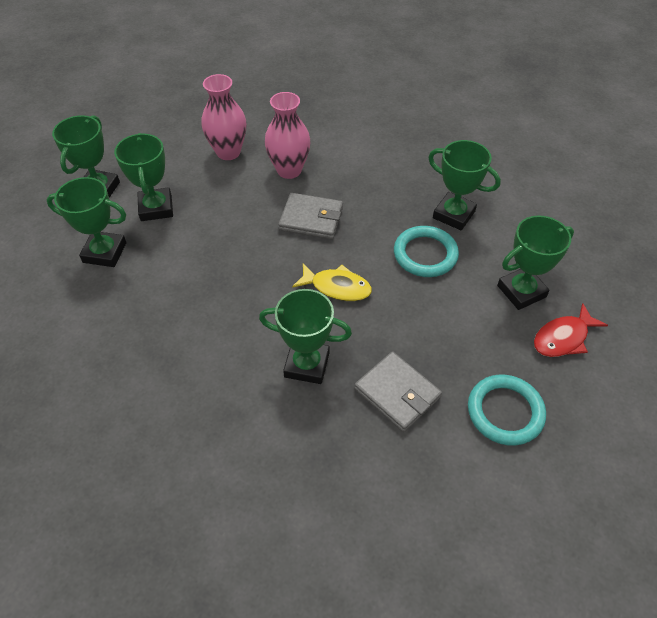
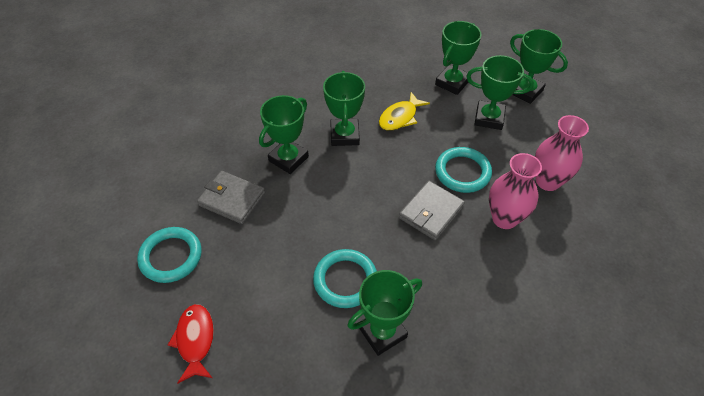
camera: 115 degrees right, 0 degrees up
(247, 210) = (462, 172): none -> turquoise ring
(337, 287) = (345, 201): yellow fish -> yellow fish (400, 117)
(397, 393) = (232, 199): grey wallet -> grey wallet turned 45 degrees clockwise
(521, 291) = (260, 337): green trophy -> green trophy (344, 135)

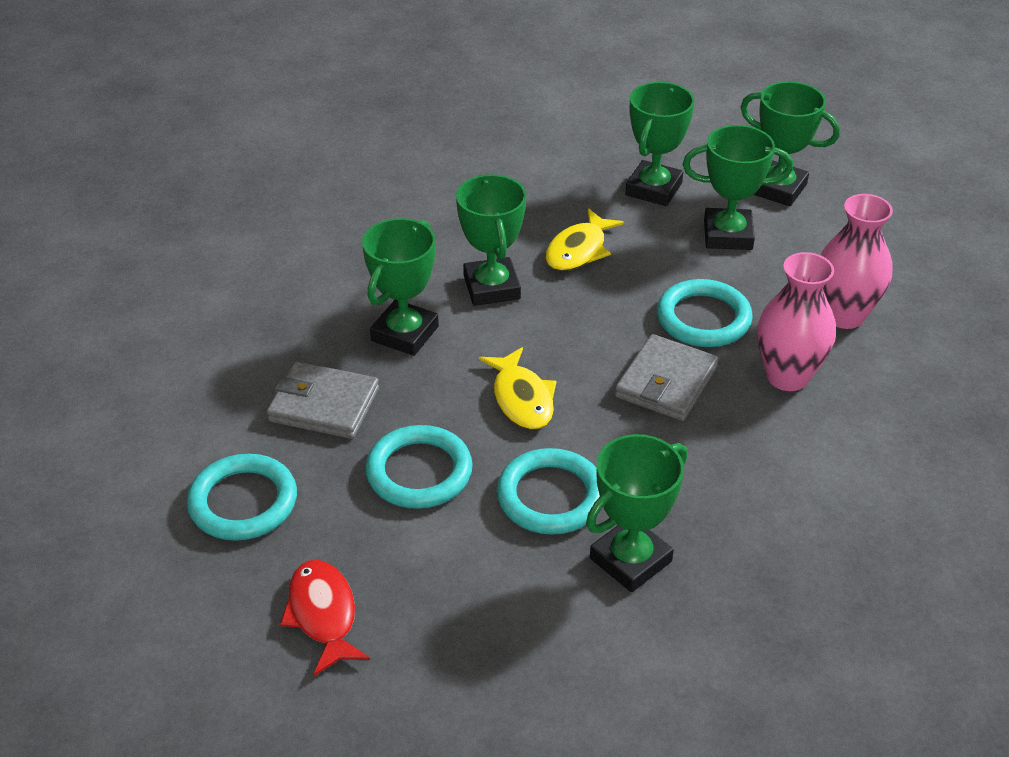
camera: 10 degrees left, 10 degrees down
(274, 252) = (419, 472): none -> turquoise ring
(344, 211) = (521, 398): none -> yellow fish

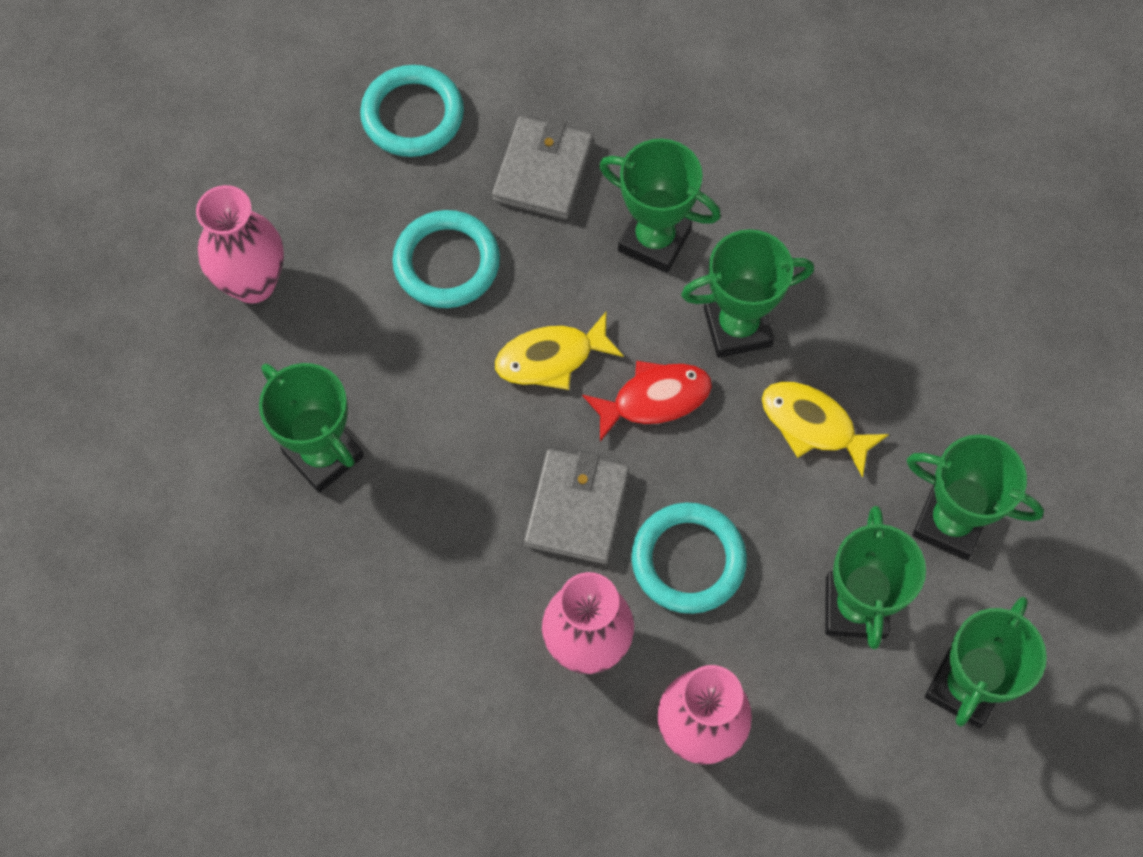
camera: 90 degrees right, 25 degrees up
(323, 615) = (276, 193): red fish -> red fish (654, 399)
(434, 629) = (253, 283): none -> pink vase
(550, 496) = (409, 384): turquoise ring -> none
(666, 382) = (577, 508): grey wallet -> grey wallet turned 75 degrees clockwise

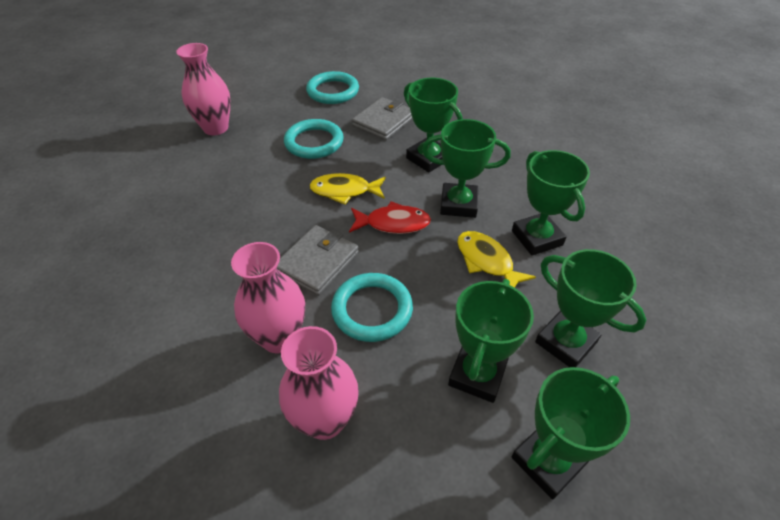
camera: 20 degrees right, 20 degrees down
(323, 455) = (195, 199): green trophy -> green trophy (537, 238)

